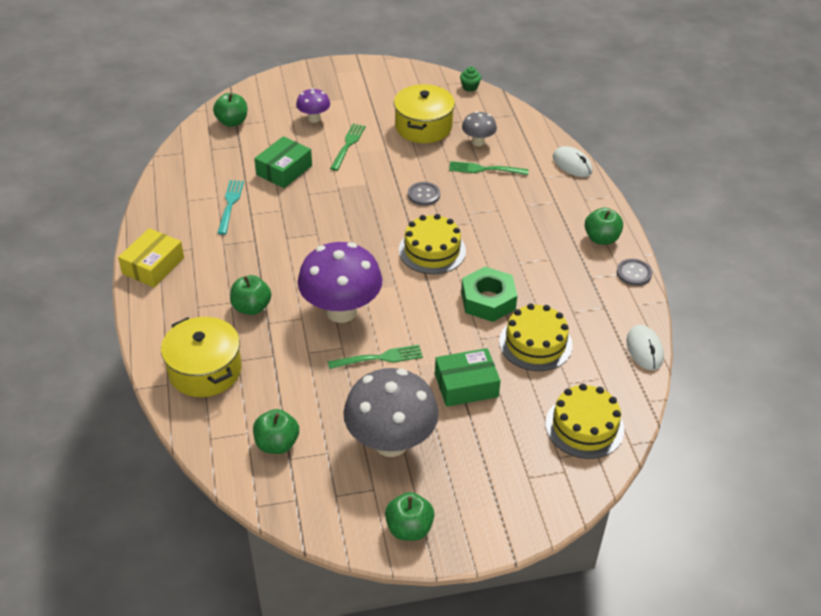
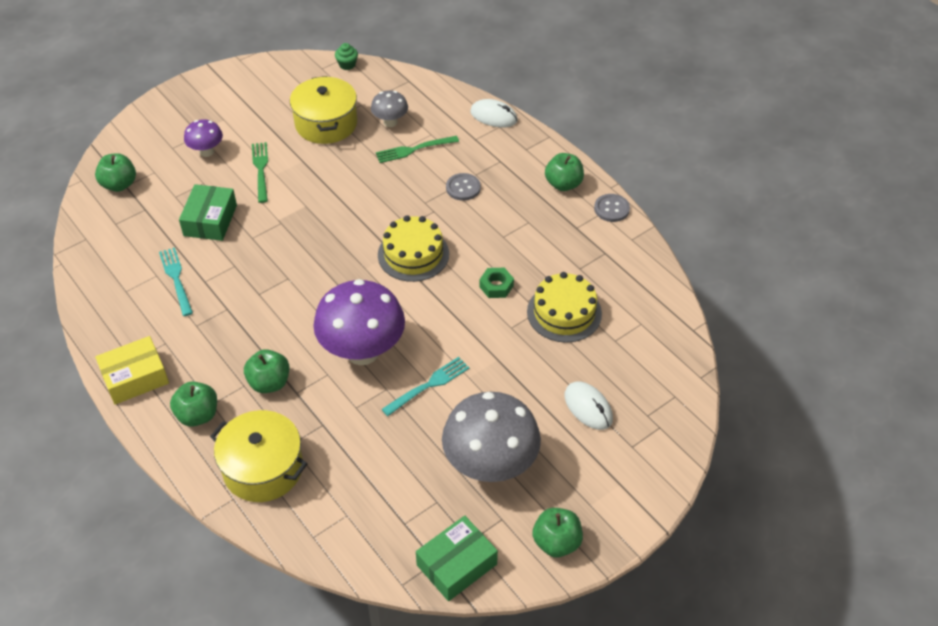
camera: 25 degrees left, 5 degrees up
(153, 266) = (135, 377): yellow box -> yellow box turned 60 degrees clockwise
(277, 444) = (383, 514): green apple -> green apple (198, 415)
(379, 358) = (428, 385): green fork -> turquoise fork
(423, 195) = (370, 198): grey button -> grey button (463, 188)
(466, 385) = (526, 380): green box -> green box (457, 565)
(488, 300) = (496, 286): green nut -> green nut, size x0.56
(584, 426) = (652, 377): yellow cake -> none
(644, 349) = (662, 281): white mouse -> white mouse (588, 407)

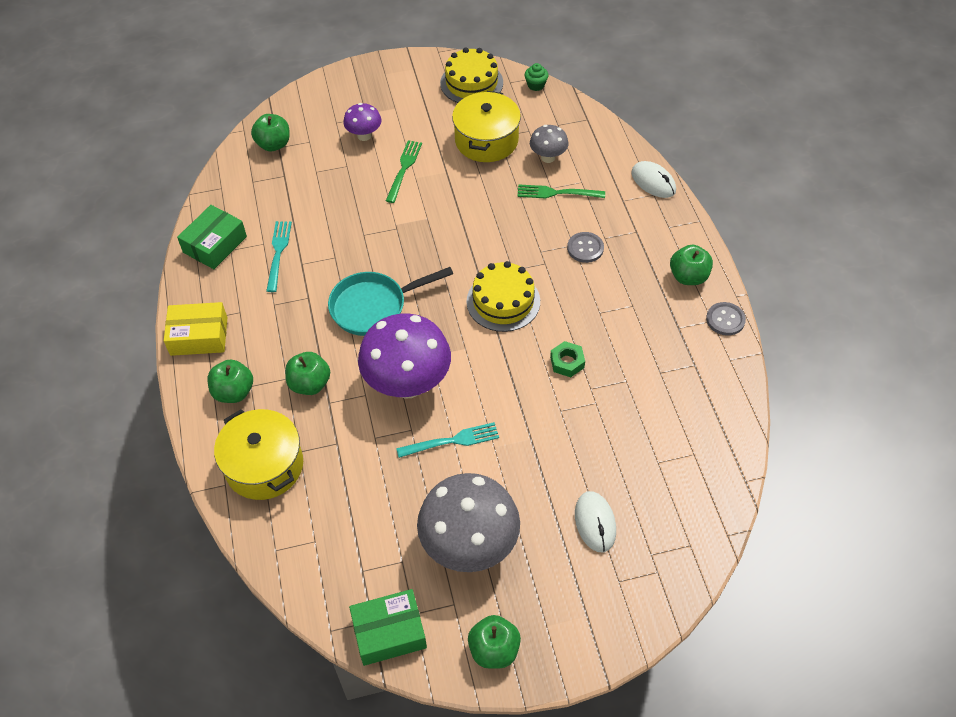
camera: 25 degrees right, 5 degrees up
(210, 220) = (335, 205): green box -> green box (215, 244)
(295, 296) = (374, 307): none -> turquoise pan
(564, 313) = (620, 414): yellow cake -> yellow cake (471, 83)

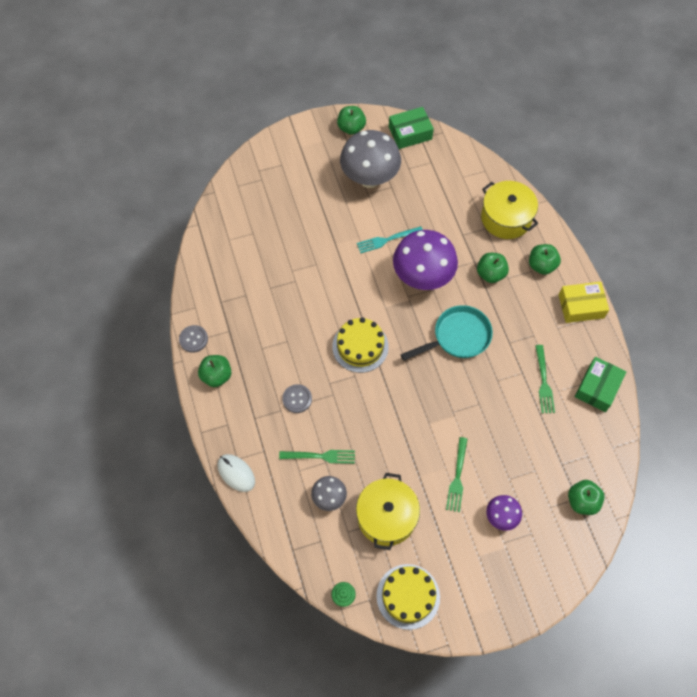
camera: 175 degrees right, 10 degrees up
(278, 253) = (543, 382): turquoise fork -> green fork
(567, 362) = (311, 299): green nut -> none
(595, 523) = (294, 195): white mouse -> none

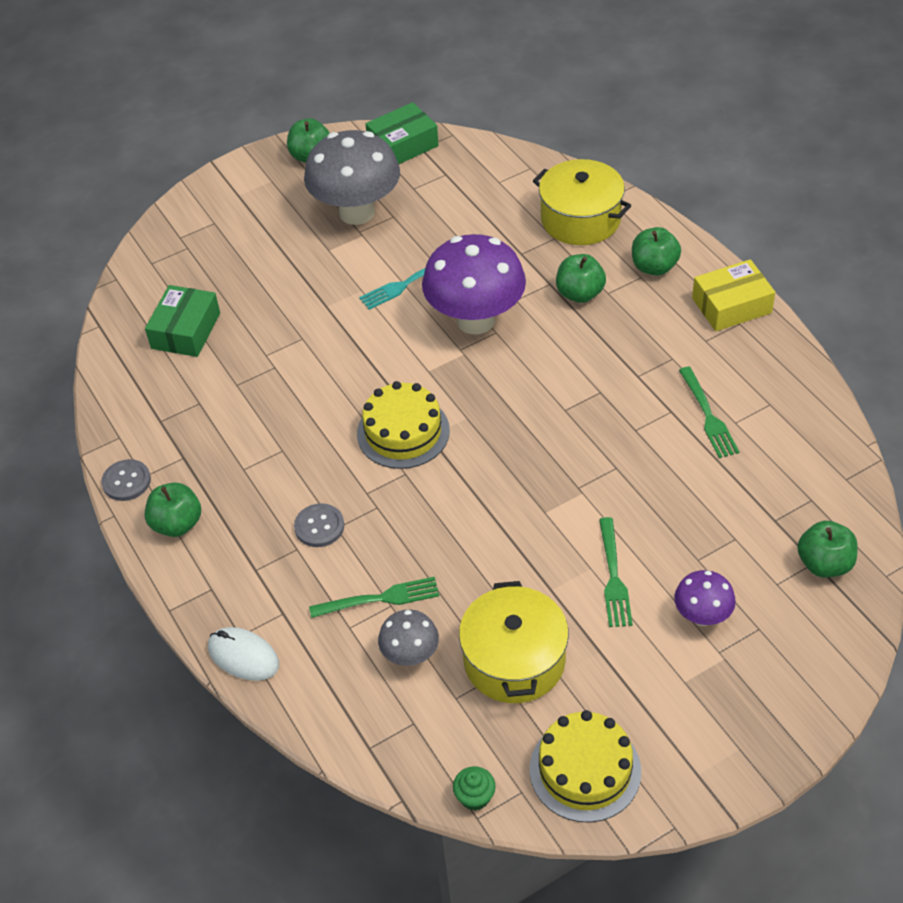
camera: 10 degrees left, 15 degrees down
(457, 337) = (554, 386): turquoise pan -> none
(597, 388) = (794, 405): green box -> green box (186, 331)

